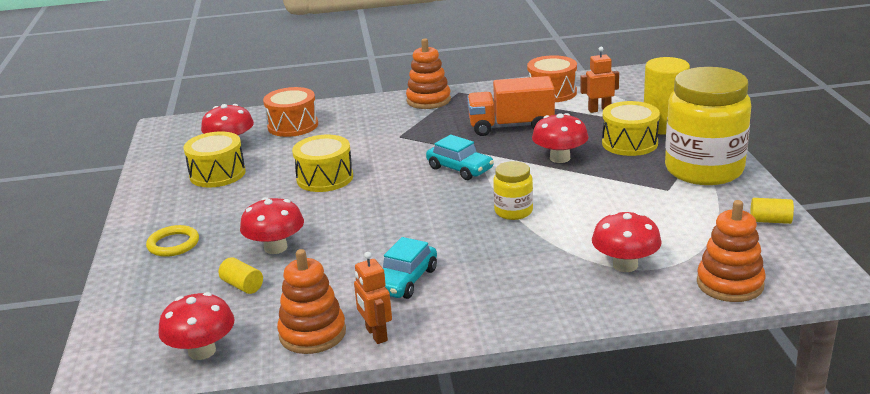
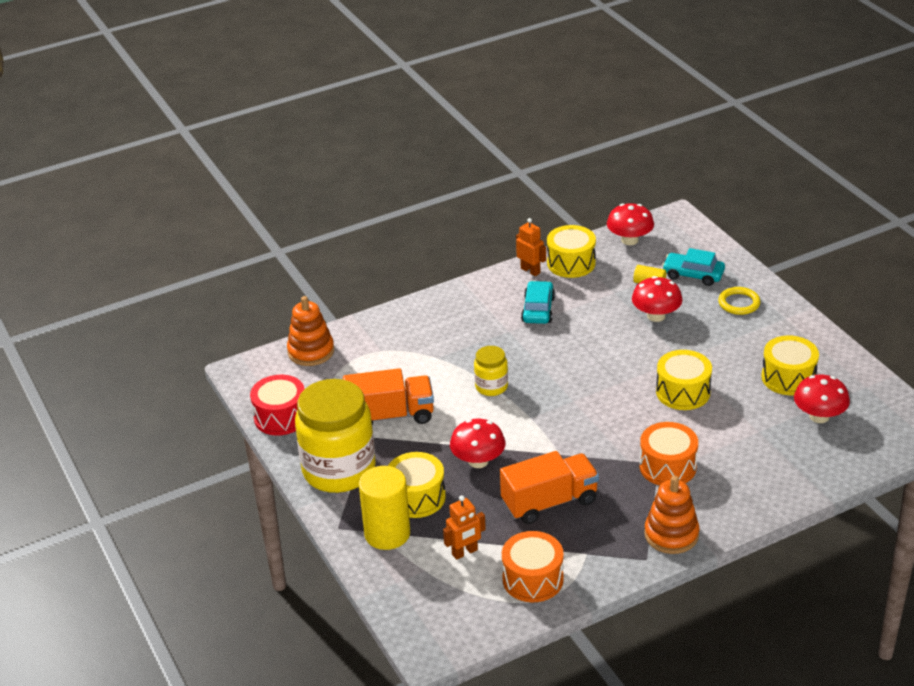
camera: 160 degrees right, 10 degrees up
(293, 125) = (787, 459): orange drum -> orange drum (667, 467)
(312, 333) = (571, 263): orange stacking toy -> yellow drum
(460, 168) = (566, 428): turquoise car -> turquoise car (693, 275)
(625, 265) = (386, 352): red mushroom -> none
(638, 203) = (390, 416): none -> orange truck
(770, 221) = (281, 417): yellow cylinder -> red drum

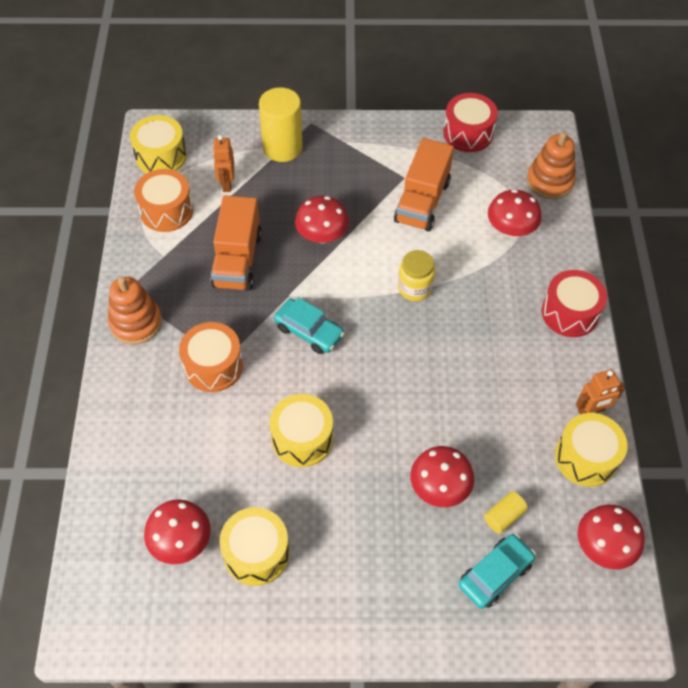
camera: 115 degrees right, 20 degrees up
(339, 470) = (376, 146): yellow jar -> none
(384, 356) = (510, 229): none -> red mushroom
(416, 497) = (309, 179): yellow drum -> yellow drum (161, 156)
(449, 303) = (569, 313): none -> red drum
(538, 309) = (514, 383): turquoise car -> turquoise car (309, 331)
(739, 303) = (412, 589): yellow ring -> none

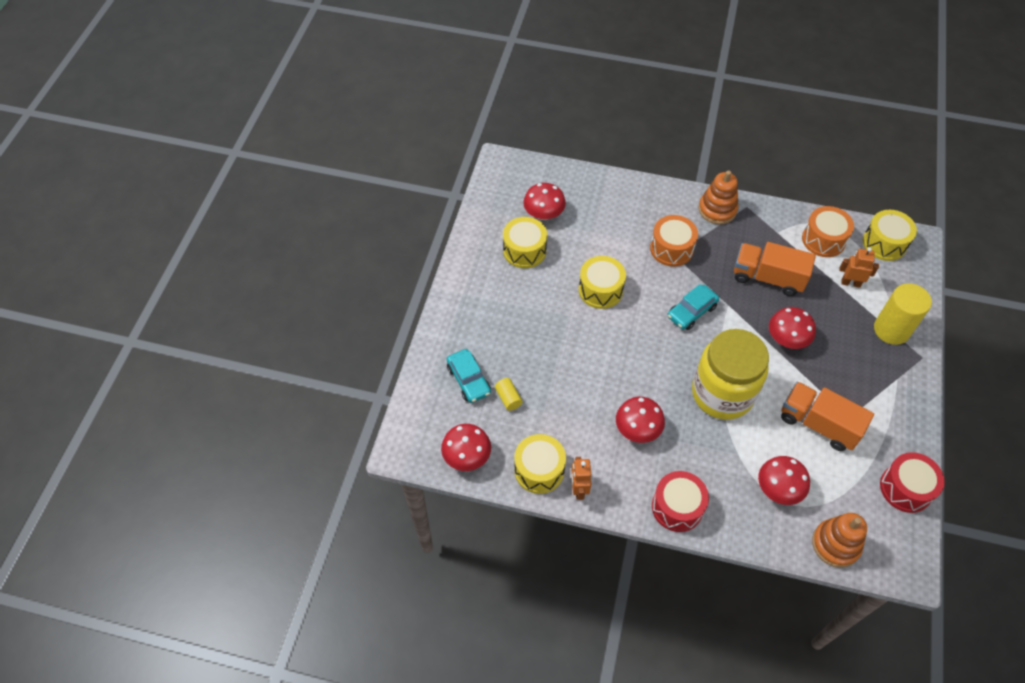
camera: 105 degrees right, 0 degrees up
(415, 288) = (722, 393): yellow jar -> yellow jar, size x2.12
(439, 487) = (541, 364): red mushroom -> red mushroom (637, 429)

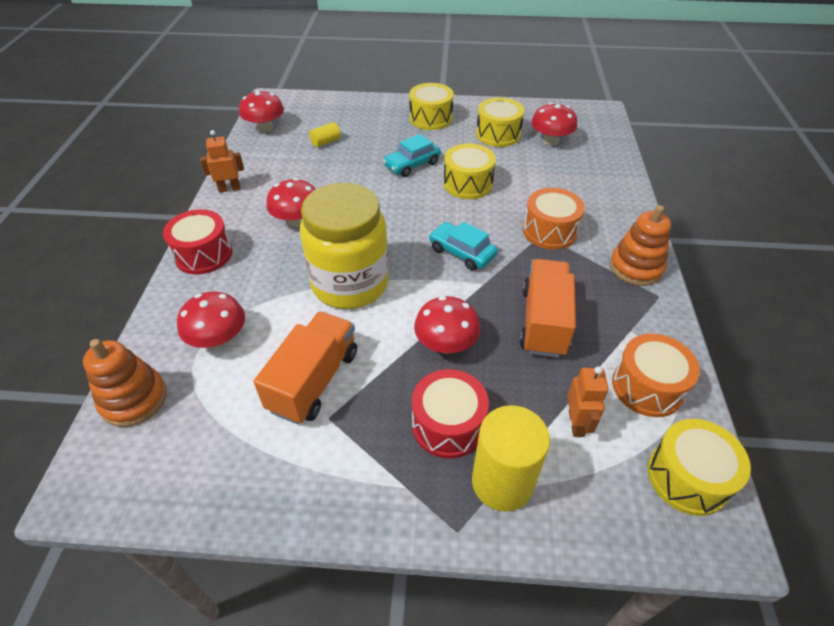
camera: 80 degrees right, 10 degrees down
(469, 380) = (342, 120): turquoise car -> turquoise car (412, 164)
(539, 470) = (251, 165): yellow drum -> yellow drum (430, 118)
(905, 488) = (208, 492): red drum -> red drum (448, 425)

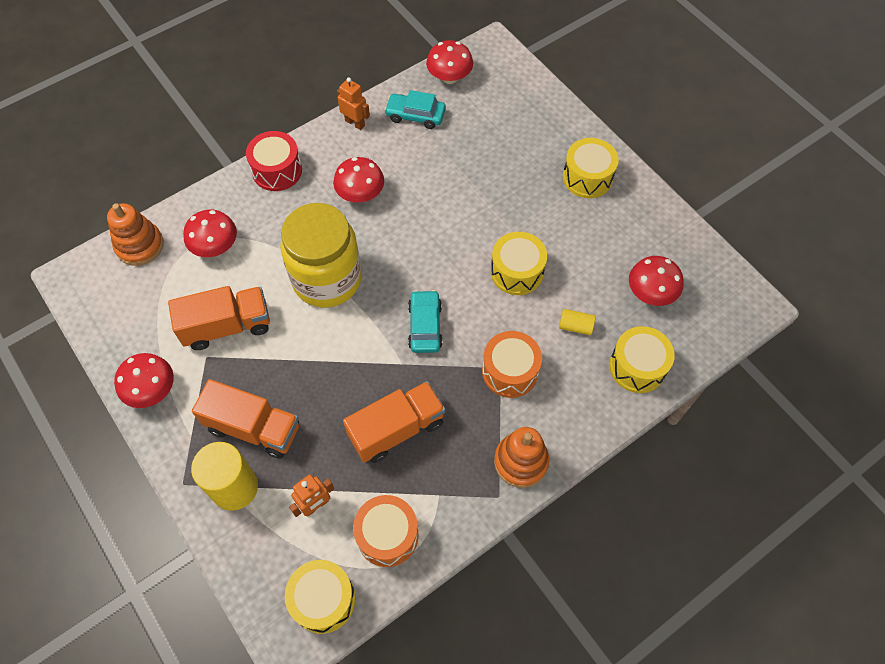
camera: 50 degrees right, 15 degrees up
(326, 142) = (473, 132): yellow cylinder -> yellow cylinder (575, 326)
(412, 164) = (503, 214): turquoise car -> turquoise car (415, 115)
(446, 344) = (321, 380): red mushroom -> red mushroom (152, 390)
(448, 425) = (253, 428): red drum -> orange truck
(498, 134) = (617, 245): yellow drum -> yellow drum (637, 367)

